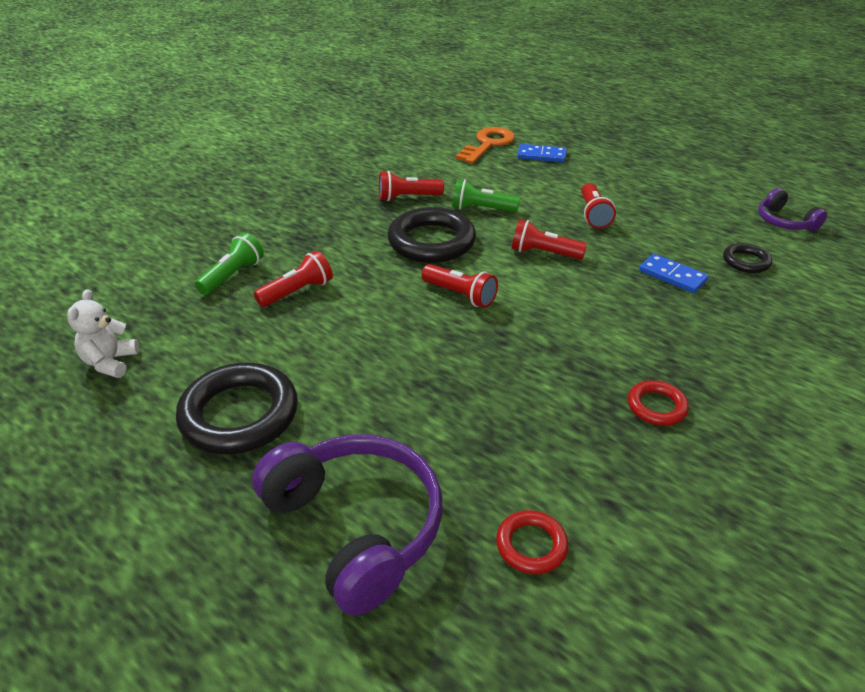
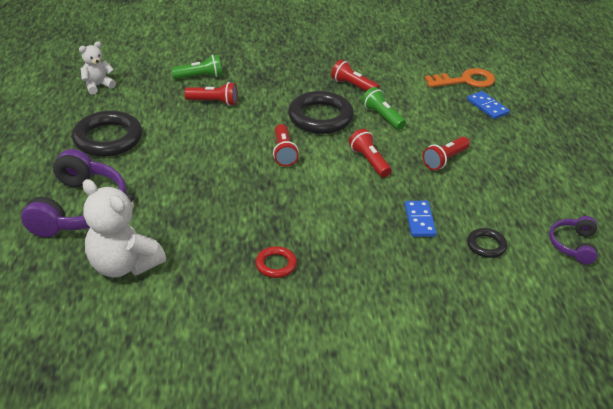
camera: 45 degrees right, 0 degrees up
(531, 545) = (123, 265): red ring -> white teddy bear

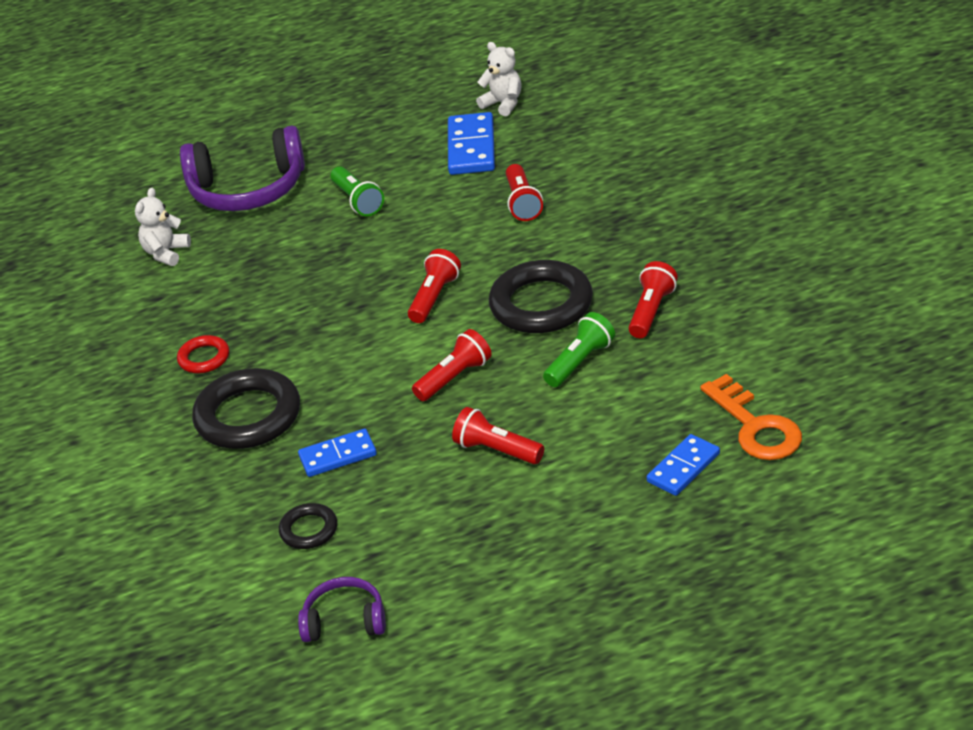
camera: 80 degrees right, 0 degrees up
(108, 139) = (390, 156): black ring -> black ring (248, 416)
(123, 265) = (166, 253): white teddy bear -> white teddy bear, size x0.56
(134, 107) = (471, 148): none -> blue domino
(200, 77) = (580, 170): green flashlight -> green flashlight (357, 201)
(283, 152) = (434, 297): red flashlight -> red flashlight turned 135 degrees clockwise

